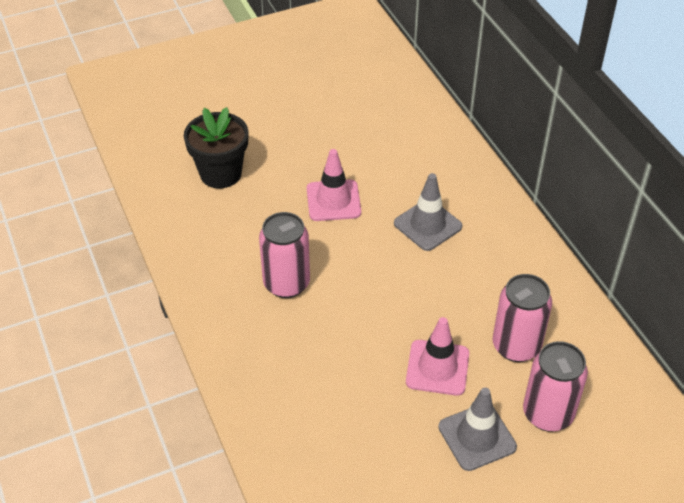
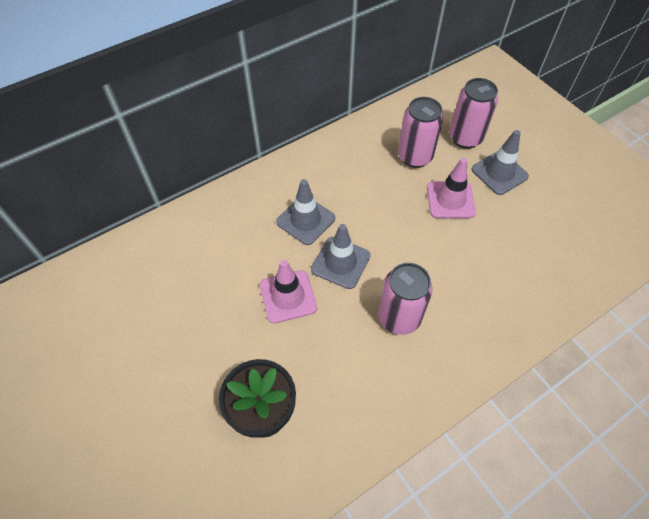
camera: 100 degrees left, 10 degrees up
(365, 247) = (340, 262): none -> grey traffic cone

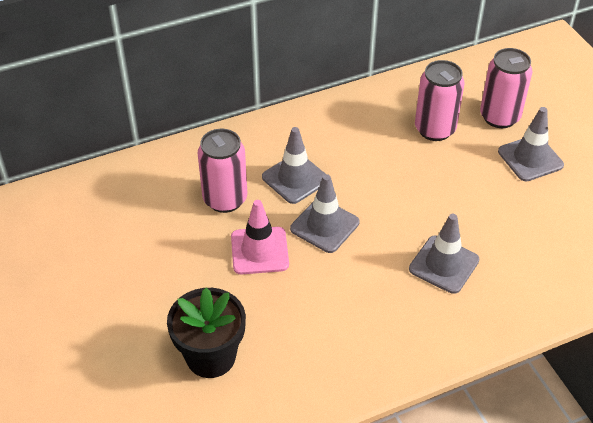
camera: 10 degrees right, 10 degrees down
(399, 317) = (377, 288): pink can -> pink can (225, 199)
(450, 200) = (465, 179): pink traffic cone -> none
(451, 285) = (444, 264): none -> grey traffic cone

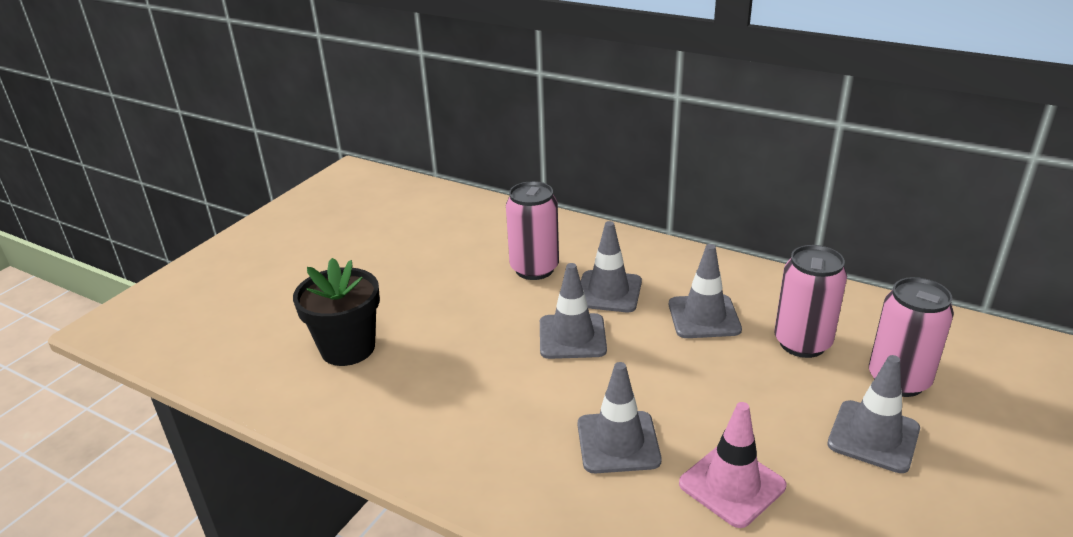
camera: 55 degrees right, 15 degrees down
(259, 251) = (496, 315): pink traffic cone -> pink traffic cone (732, 485)
(369, 152) = (704, 317): none -> grey traffic cone

